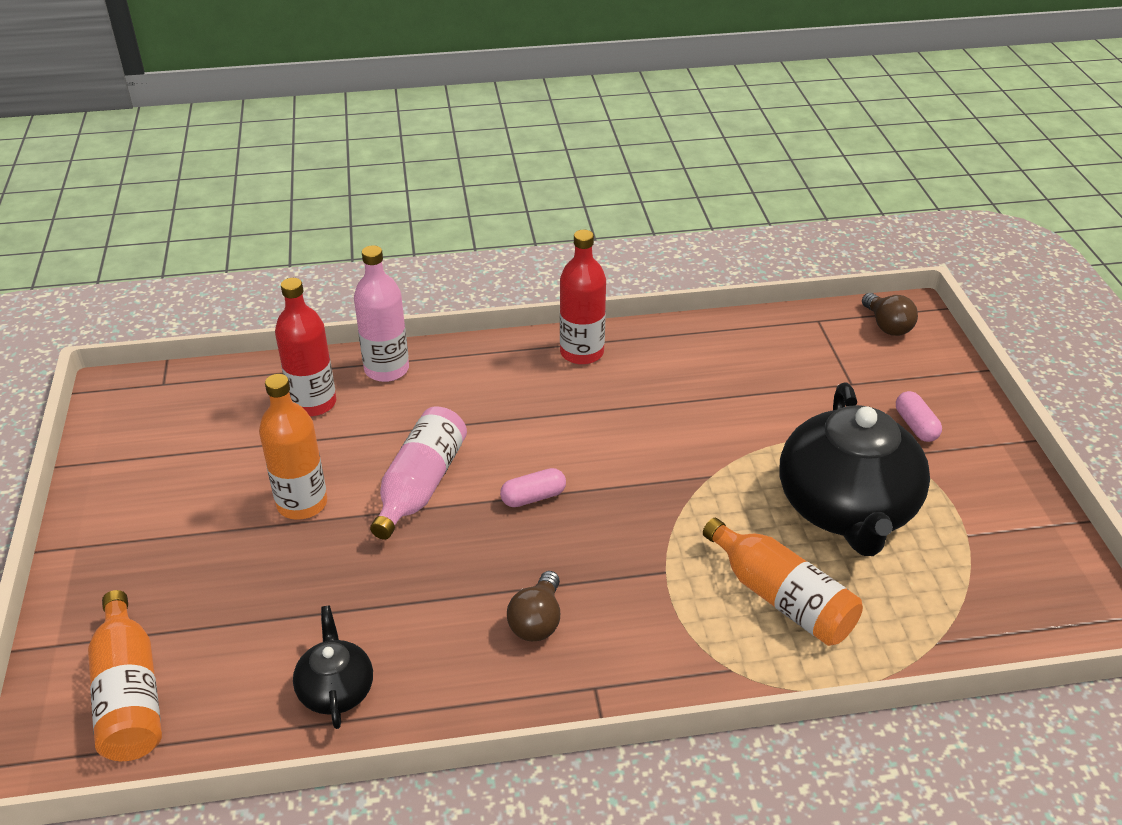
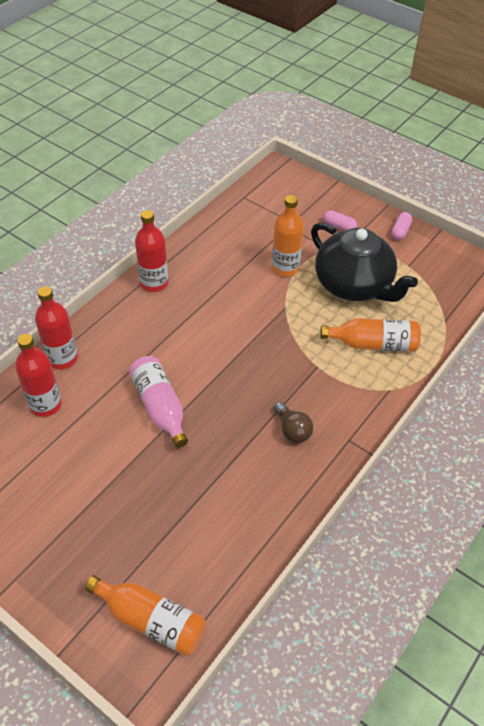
camera: 45 degrees left, 10 degrees up
(302, 503) = (111, 461): orange bottle -> orange bottle (285, 268)
(336, 690) = (246, 532): black teapot -> none
(386, 369) = (62, 358): pink bottle -> red bottle
(533, 497) = (221, 374): pink capsule -> pink capsule (400, 231)
(887, 326) = (276, 182): brown light bulb -> none

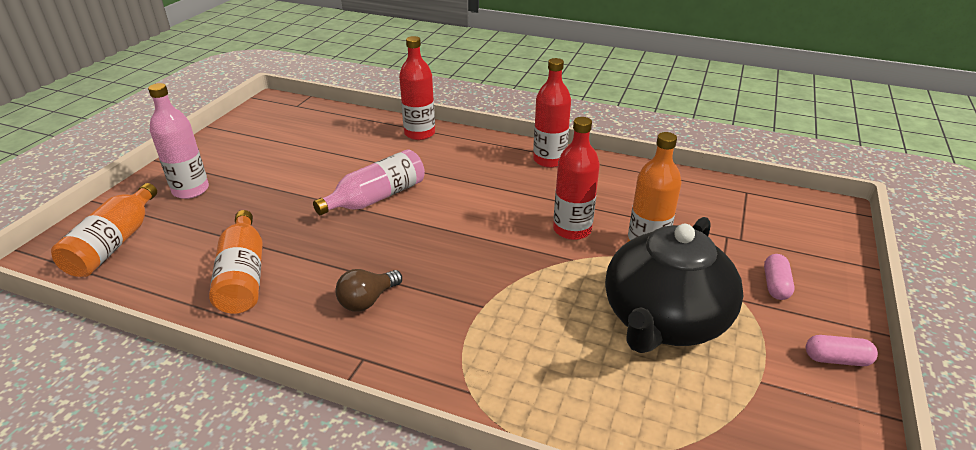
camera: 75 degrees right, 15 degrees down
(45, 405) = (361, 137): red bottle -> red bottle (572, 230)
(79, 558) = (191, 190): none -> pink bottle
(373, 344) = (555, 360): orange bottle -> orange bottle (243, 276)

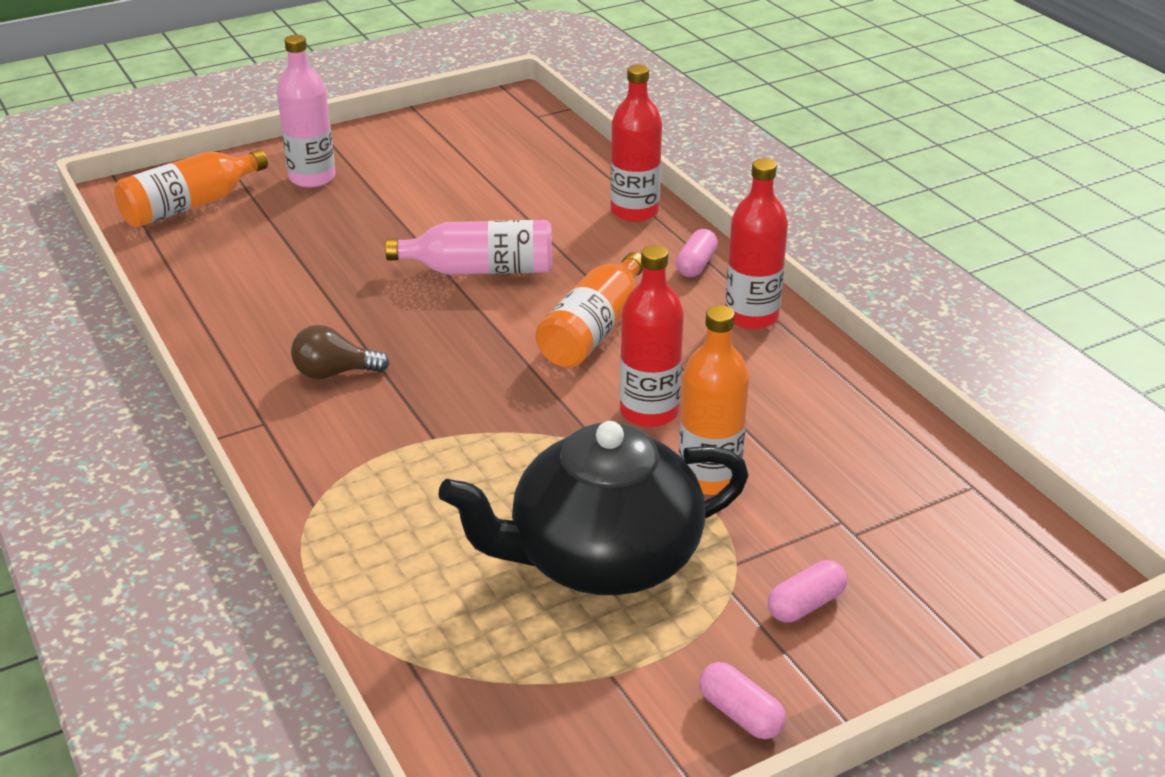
camera: 40 degrees right, 0 degrees up
(243, 276) = (257, 291): orange bottle -> orange bottle (593, 330)
(488, 147) = (696, 265): none -> pink capsule

